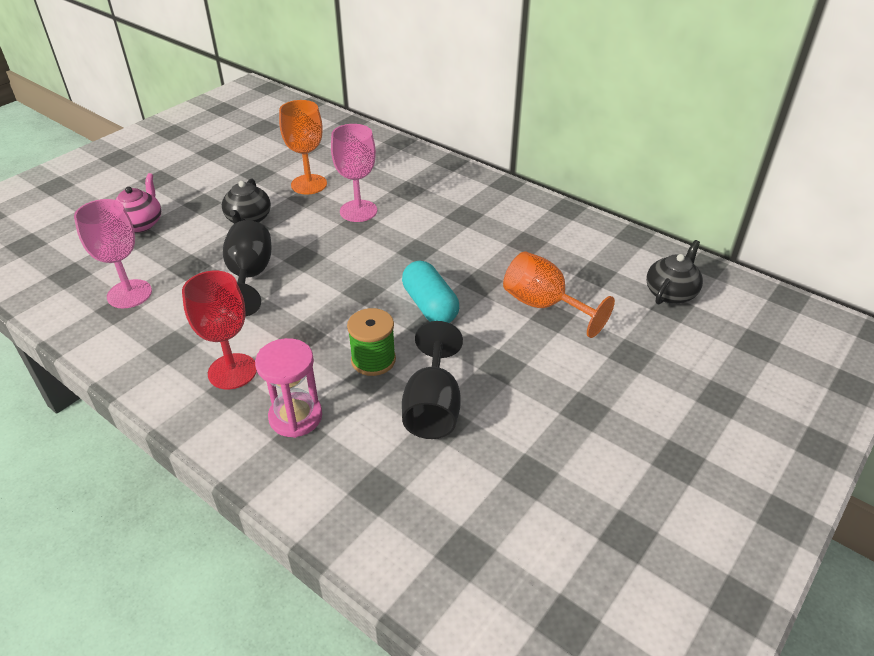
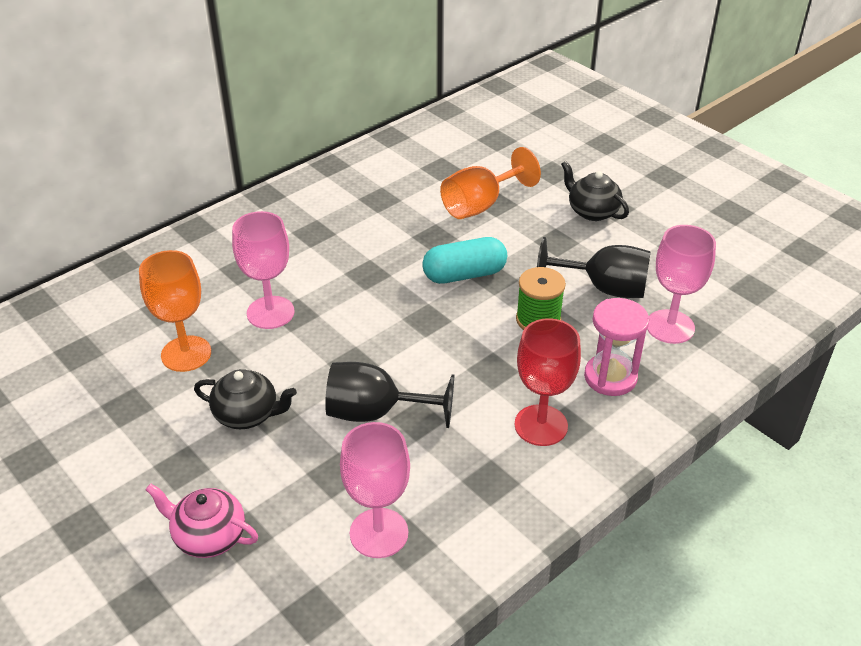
camera: 80 degrees left, 0 degrees up
(378, 465) = (670, 327): none -> pink goblet
(670, 293) = (479, 136): black teapot -> black teapot (592, 211)

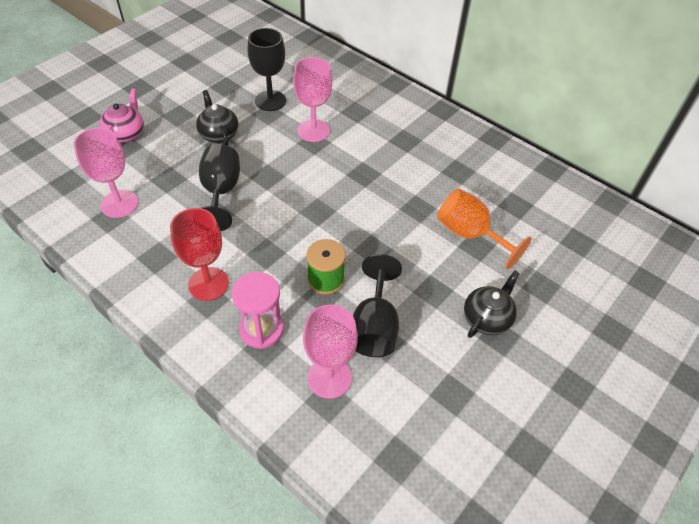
camera: 80 degrees right, 10 degrees up
(186, 354) = (270, 101): orange goblet -> black goblet
(247, 414) = (218, 134): black teapot -> black teapot turned 150 degrees clockwise
(464, 274) = (373, 229): turquoise capsule -> none

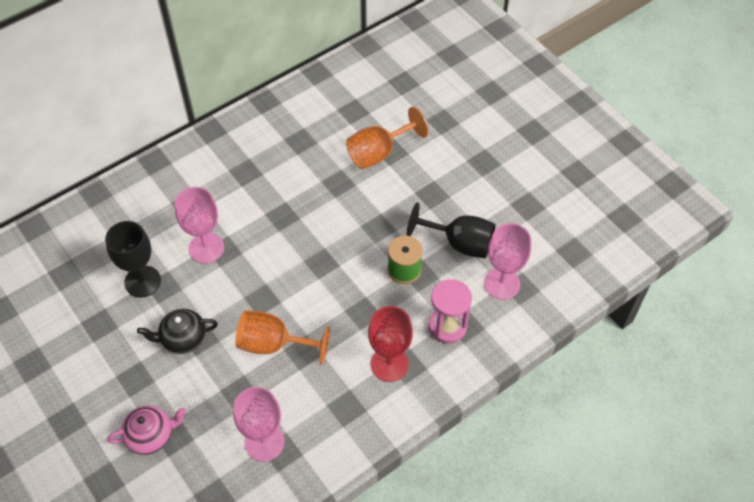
camera: 75 degrees left, 5 degrees up
(126, 134) = (151, 435): pink teapot -> pink teapot turned 135 degrees clockwise
(220, 192) = (274, 344): black goblet -> orange goblet
(487, 318) = (466, 165): black teapot -> none

